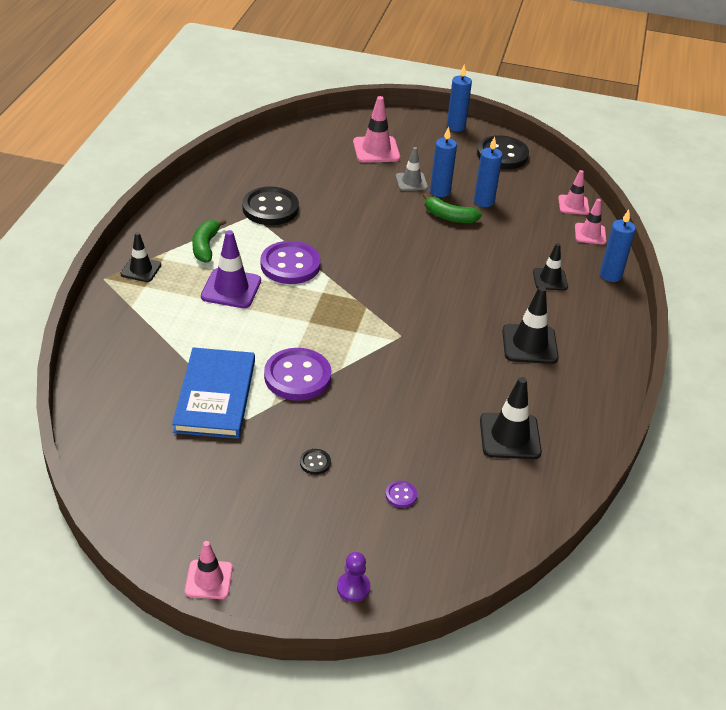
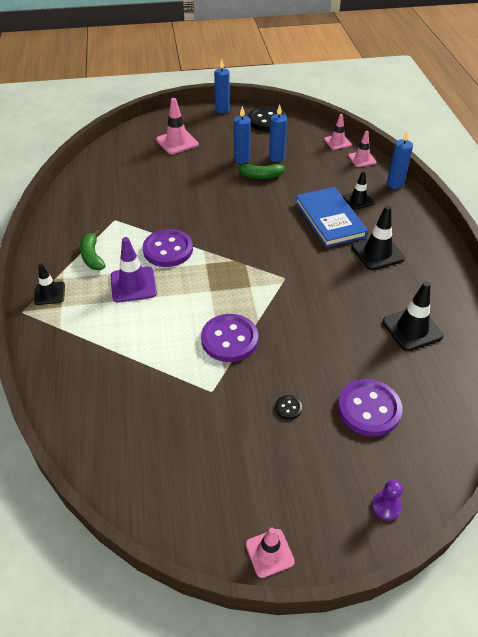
camera: 20 degrees left, 5 degrees up
(215, 396) = (175, 381): blue book -> blue book (330, 219)
(270, 208) = (125, 210): black button -> none
(401, 495) = (369, 409): purple button -> purple button, size x2.34
(411, 182) = (217, 158): grey traffic cone -> none

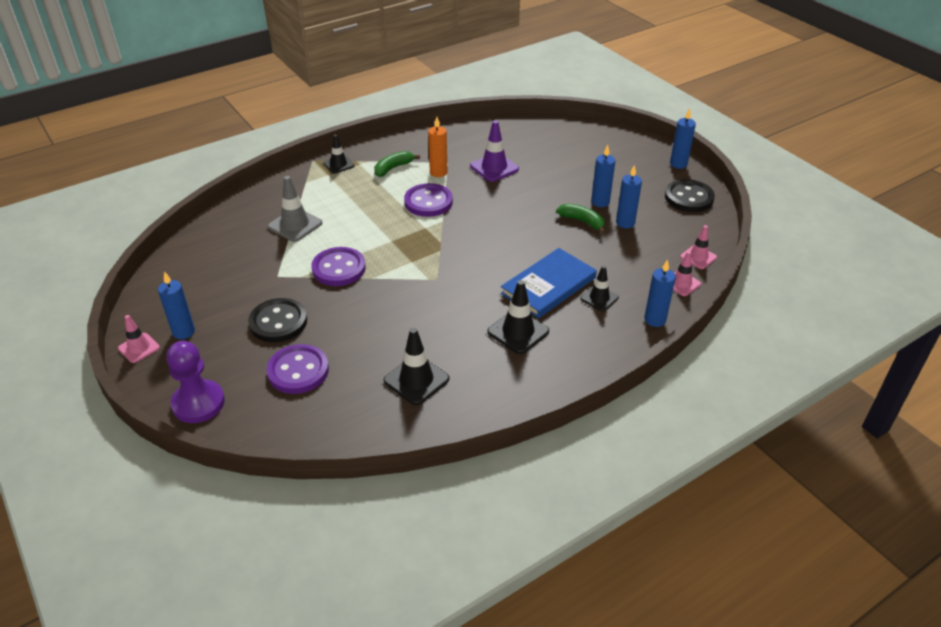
camera: 65 degrees right, 5 degrees down
(126, 230) = (438, 172): none -> orange candle
(132, 355) = (295, 225): none -> grey traffic cone
(133, 284) = (373, 199): purple traffic cone -> purple traffic cone (494, 168)
(177, 142) = (591, 156): pink traffic cone -> none
(260, 176) = (582, 221): green banana -> green banana turned 150 degrees clockwise
(262, 499) = (183, 332): none -> blue candle
(288, 408) = (278, 322): black button -> black button, size x2.34
(386, 506) = (198, 403): purple pawn -> purple pawn, size x1.97

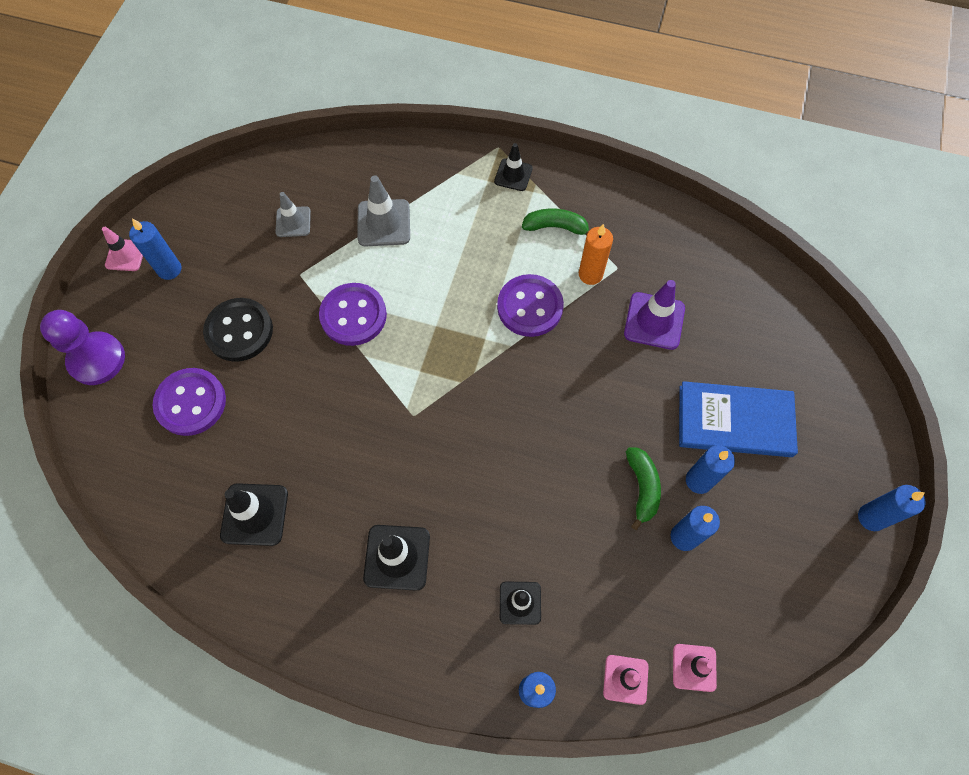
camera: 50 degrees right, 25 degrees up
(236, 260) = (293, 222): none -> grey traffic cone
(548, 285) = (496, 534): blue book -> blue book (735, 421)
(689, 198) = (808, 578): black button -> none

